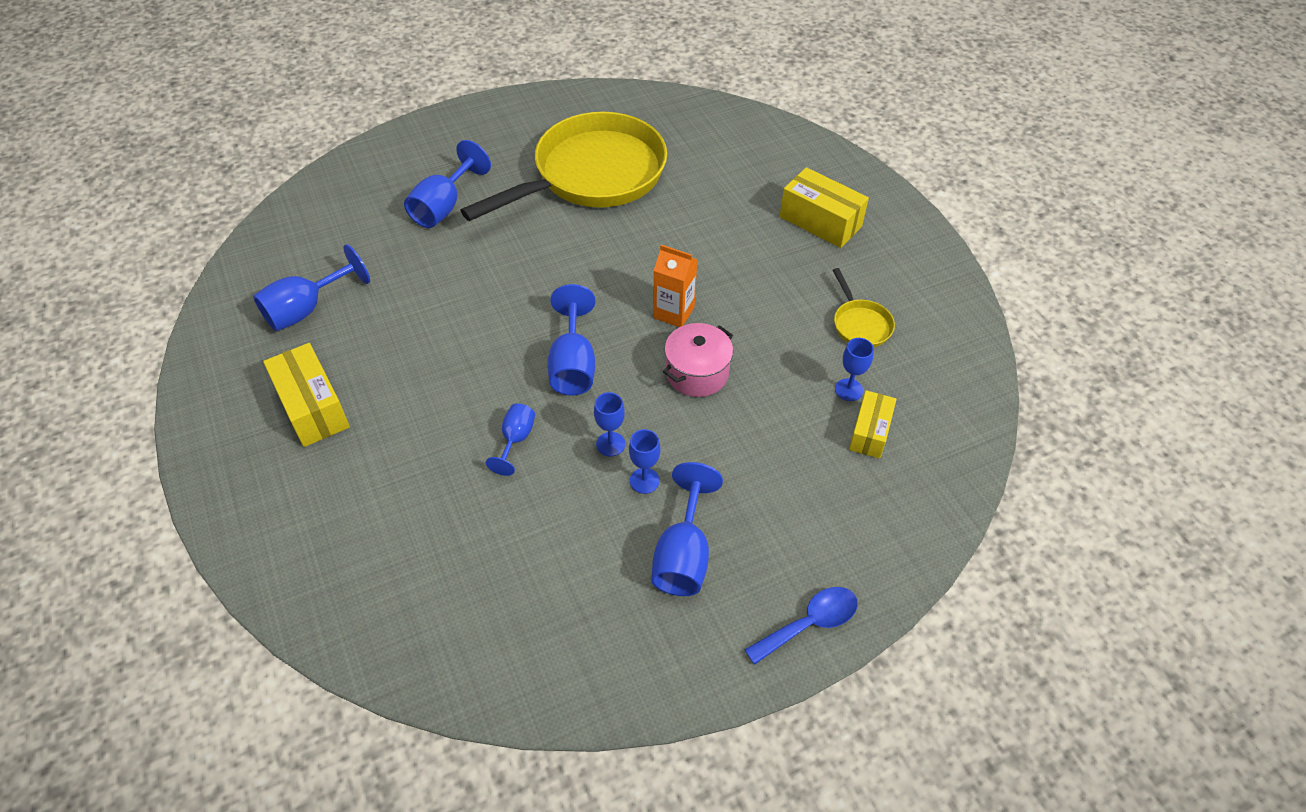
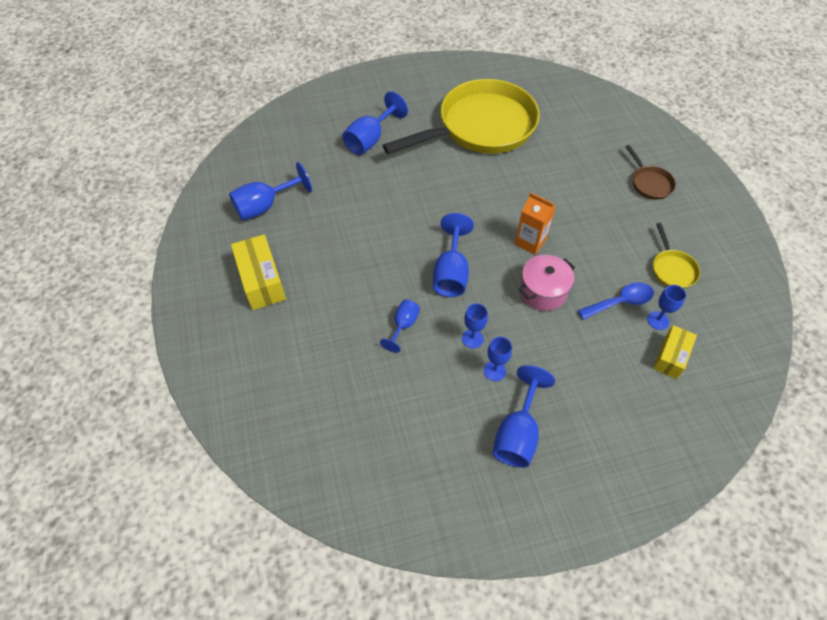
camera: 10 degrees right, 5 degrees up
(809, 623) = (608, 503): blue spoon -> blue spoon (620, 302)
(820, 221) = (649, 183): yellow box -> brown pan

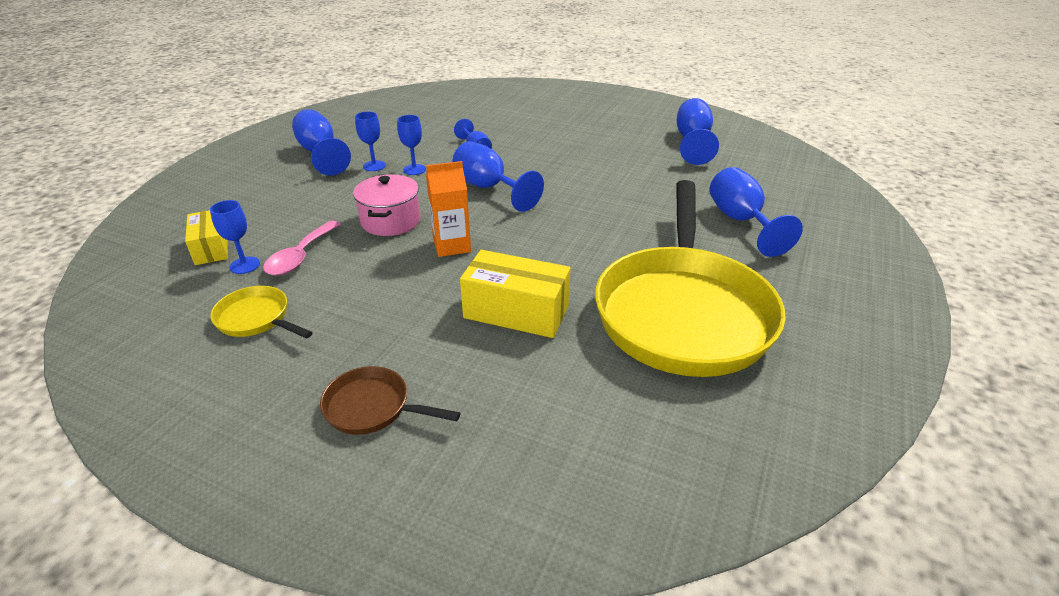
camera: 130 degrees right, 20 degrees down
(261, 281) = (605, 119): yellow box -> yellow box (516, 312)
(620, 302) = (300, 256): blue spoon -> pink spoon

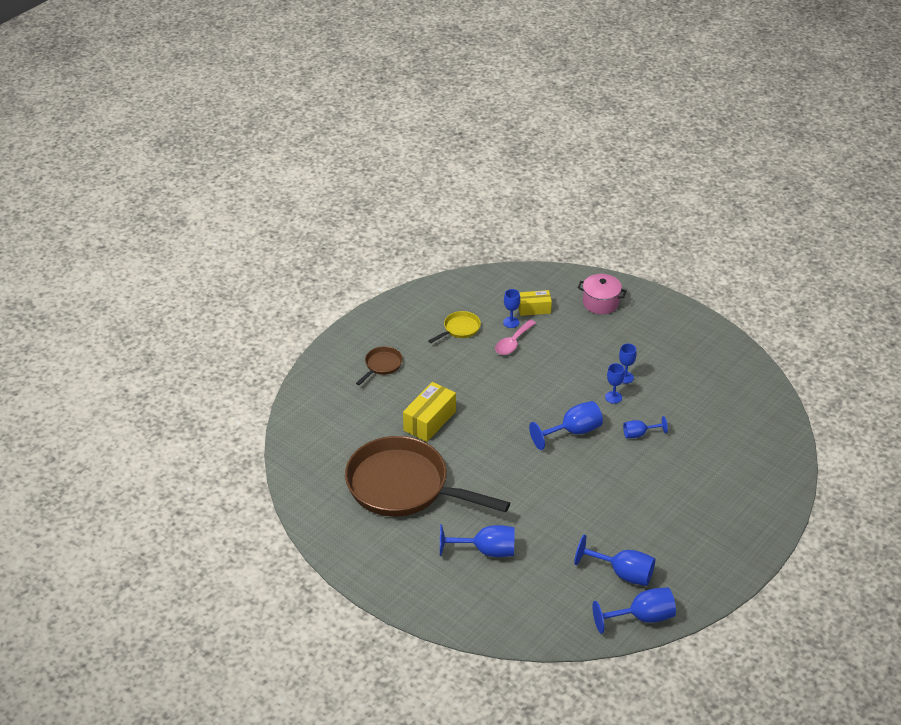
camera: 105 degrees right, 5 degrees up
(300, 256) = (513, 343): pink spoon -> pink spoon turned 90 degrees counterclockwise
(320, 153) = (654, 351): blue goblet -> blue goblet (642, 617)
(391, 221) = (541, 381): pink pot -> pink pot (600, 303)
(452, 246) = (503, 404): orange carton -> none
(683, 312) = (404, 486): yellow pan -> brown pan

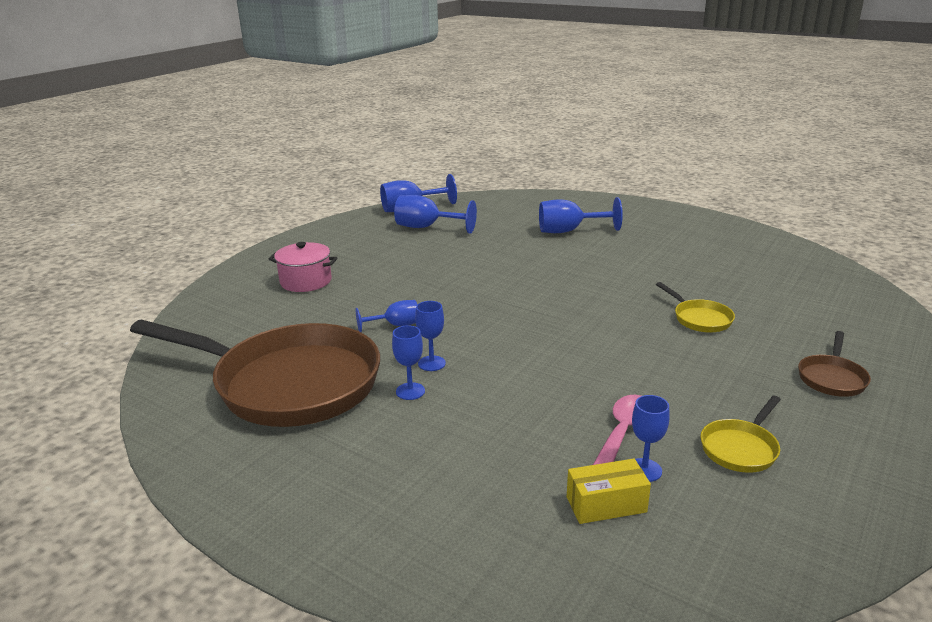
camera: 175 degrees right, 15 degrees down
(404, 486) = (687, 263): brown pan -> brown pan (289, 384)
(429, 421) = (699, 319): yellow box -> yellow pan
(573, 432) = (490, 321): blue goblet -> none
(600, 303) = (456, 533): pink pot -> pink pot (306, 281)

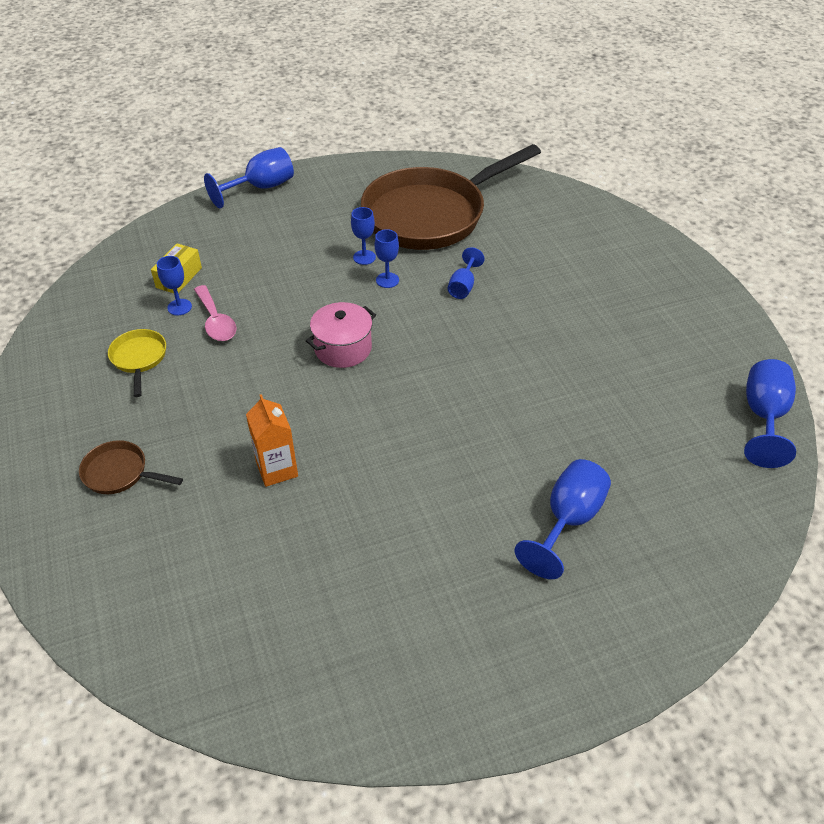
camera: 125 degrees right, 20 degrees up
(306, 281) = (598, 270): pink pot -> pink pot (343, 348)
(426, 227) = (681, 401): blue goblet -> blue goblet (261, 188)
(699, 319) = (277, 469): yellow pan -> orange carton
(832, 378) = (119, 473): brown pan -> brown pan turned 45 degrees counterclockwise

